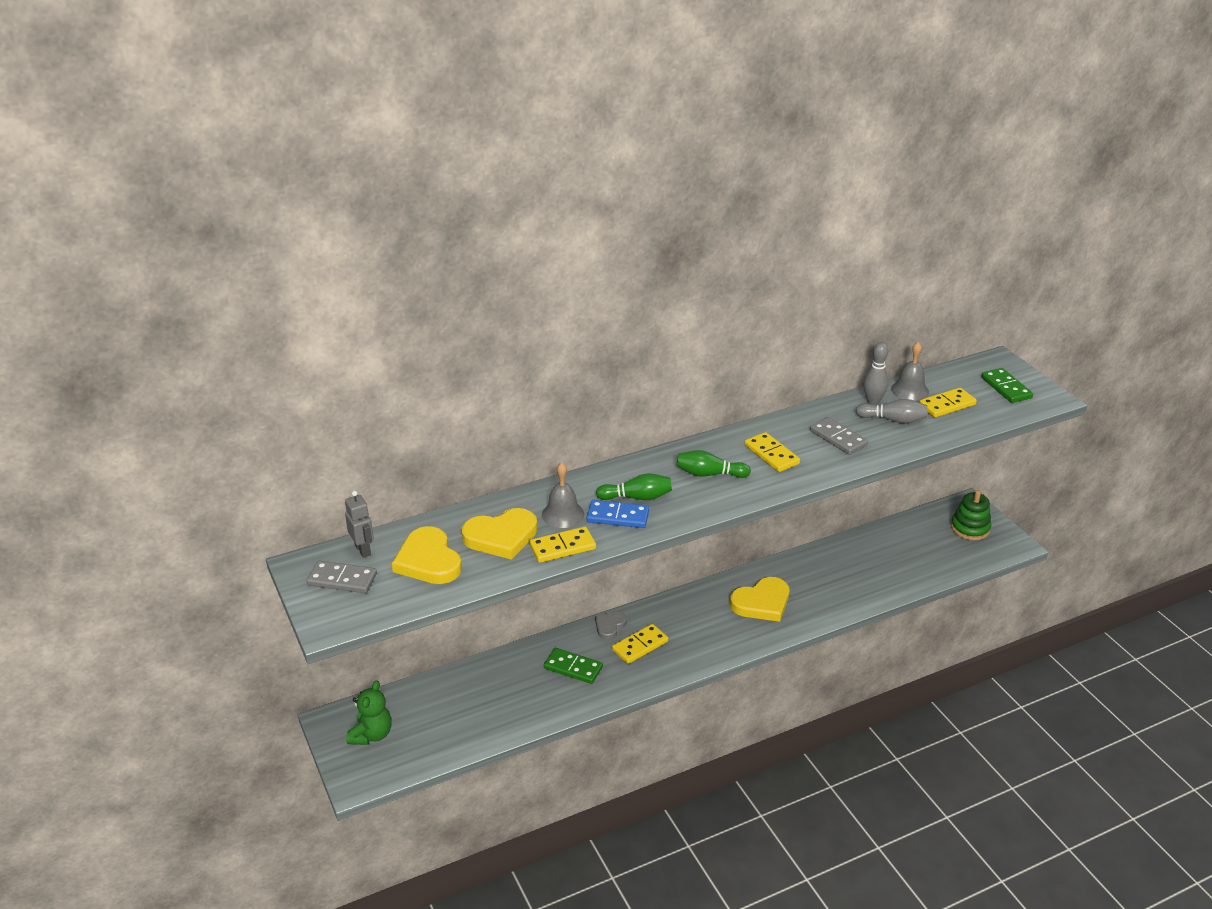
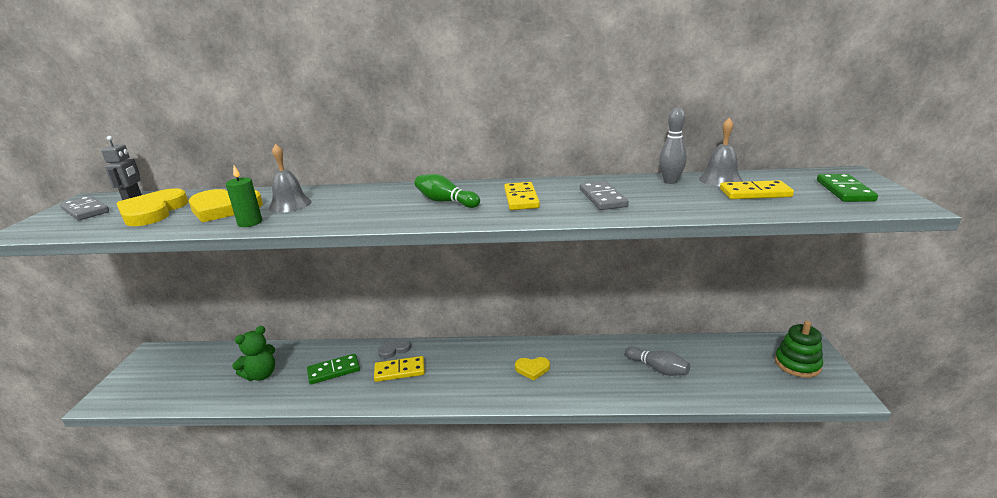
camera: 30 degrees right, 10 degrees down
(371, 735) = (157, 371): green teddy bear -> green teddy bear (261, 375)
(562, 547) = (250, 222): yellow domino -> green candle
(573, 668) = (334, 371): green domino -> green domino turned 75 degrees counterclockwise
(618, 516) = (326, 213): blue domino -> none
(637, 497) = (362, 205): green bowling pin -> none
(762, 603) = (532, 369): yellow heart -> yellow heart, size x0.56
(893, 420) = (679, 195): grey bowling pin -> grey bowling pin (658, 369)

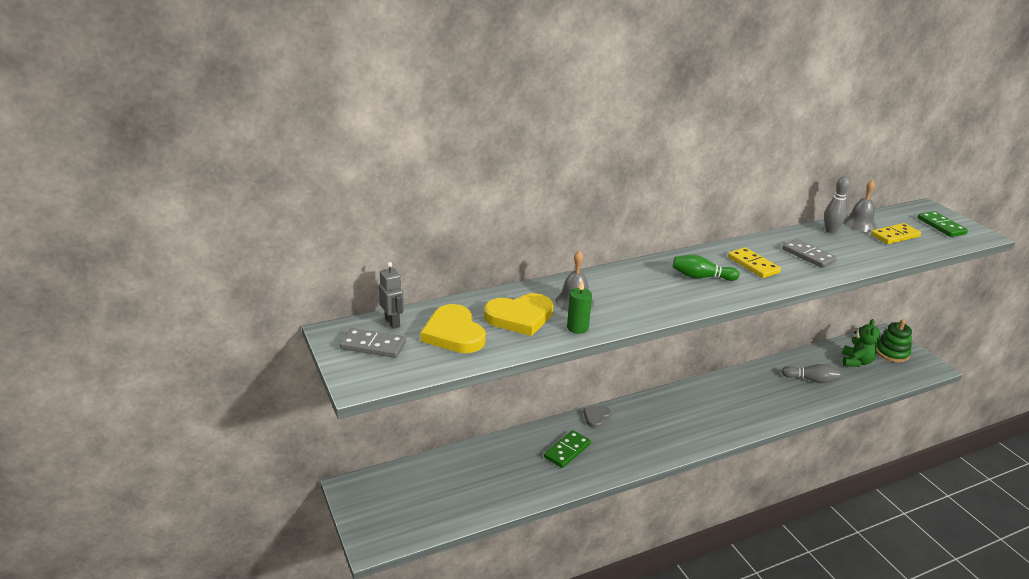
camera: 30 degrees left, 5 degrees up
(261, 375) = (504, 474): green teddy bear -> green teddy bear (856, 362)
(399, 371) = (625, 435): yellow domino -> none
(532, 369) = (726, 404): yellow heart -> none

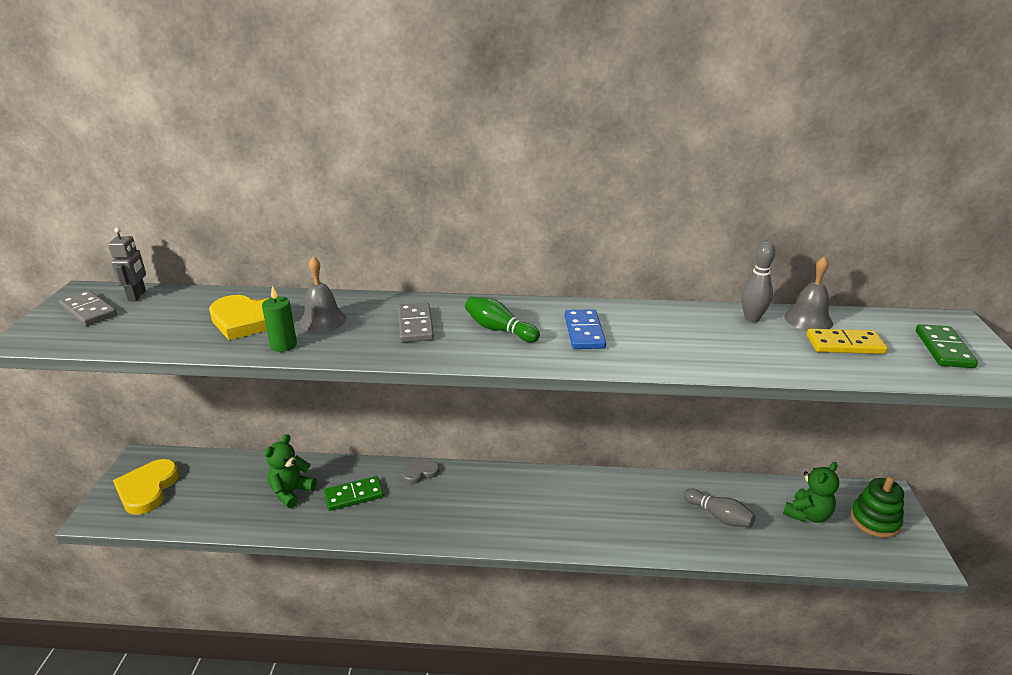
camera: 30 degrees right, 0 degrees up
(454, 333) = (167, 319): yellow heart -> yellow heart (147, 489)
(516, 466) = (291, 492): none -> green teddy bear
(753, 265) = (584, 332): yellow domino -> blue domino
(808, 255) = (675, 339): grey domino -> grey domino (415, 325)

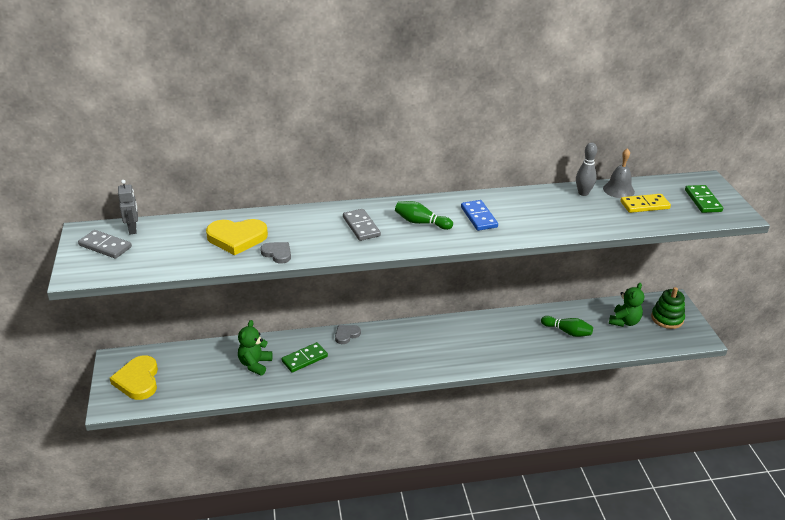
camera: 15 degrees left, 5 degrees up
(283, 345) = (277, 253): green candle -> grey heart
(322, 320) = (292, 231): grey bell -> none
(719, 516) = (567, 332): grey bowling pin -> green bowling pin

